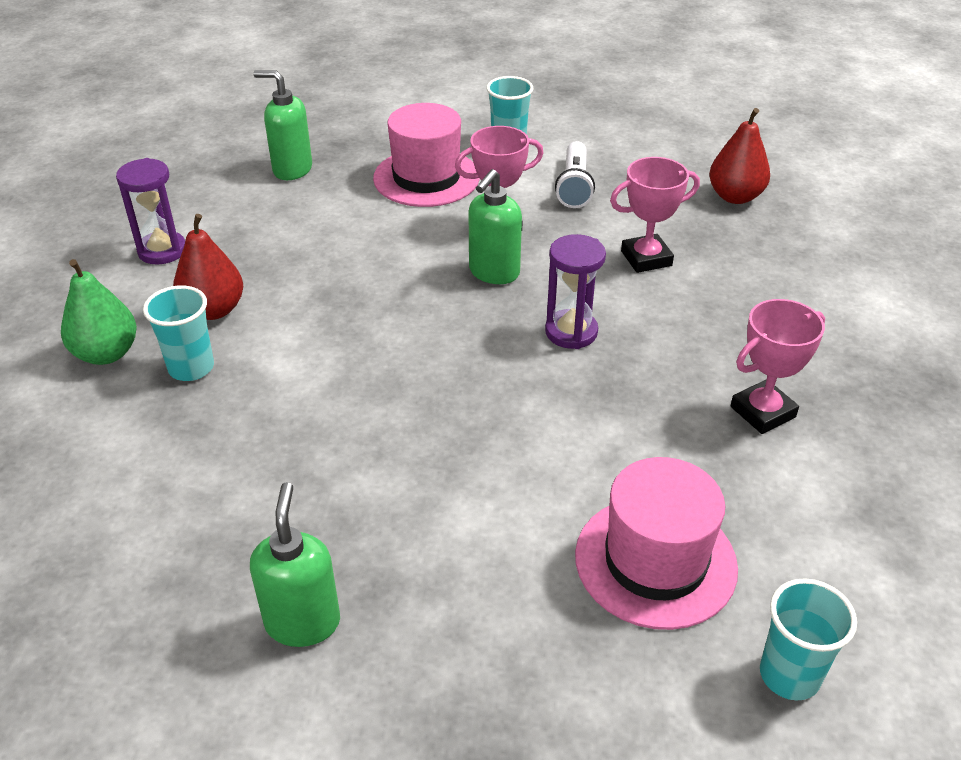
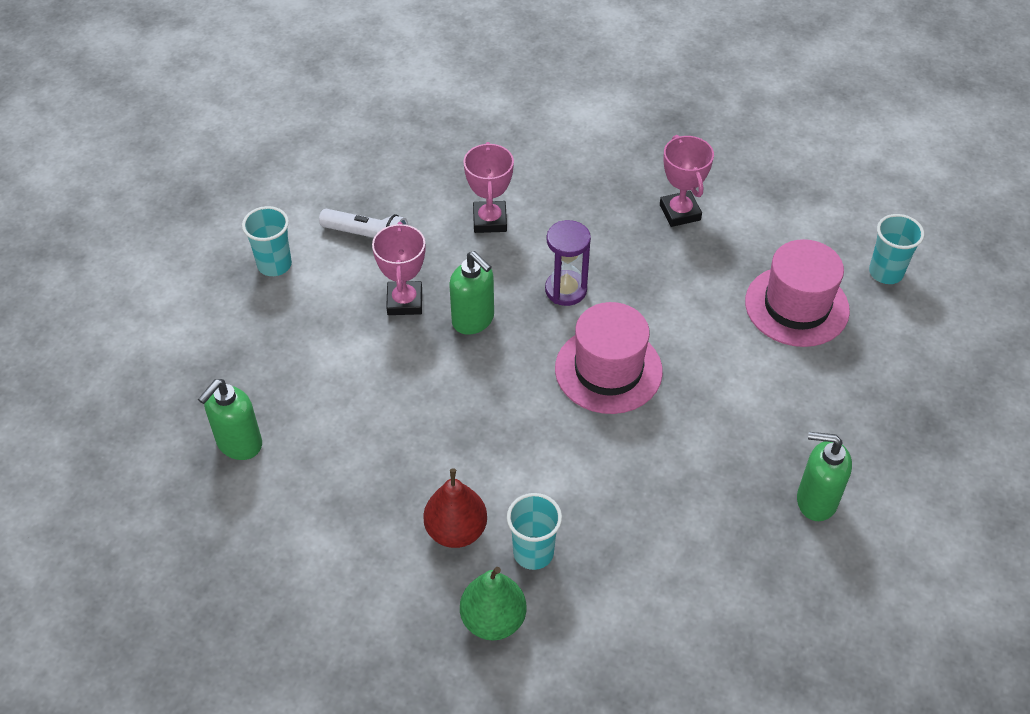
camera: 75 degrees left, 10 degrees up
(162, 251) = (343, 569): purple hourglass -> none
(426, 177) = (305, 338): pink hat -> pink hat (608, 370)
(735, 196) = (427, 142): red pear -> none

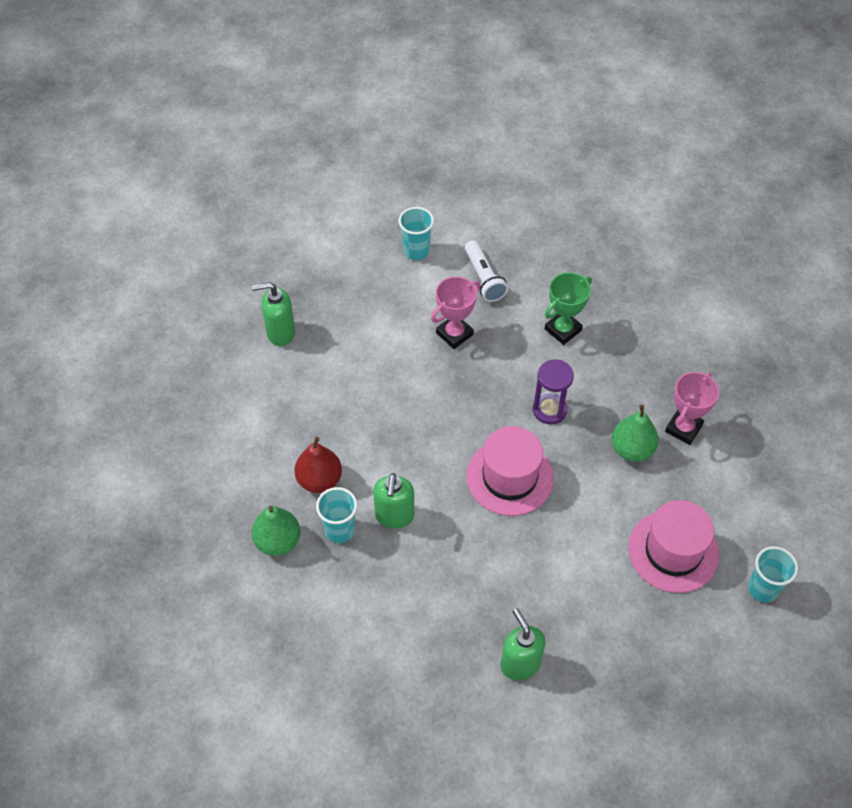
camera: 50 degrees right, 5 degrees up
(473, 320) = (476, 378): green soap dispenser -> green soap dispenser (394, 516)
(490, 220) = (563, 330): pink trophy -> green trophy
(666, 261) = (632, 449): none -> green pear

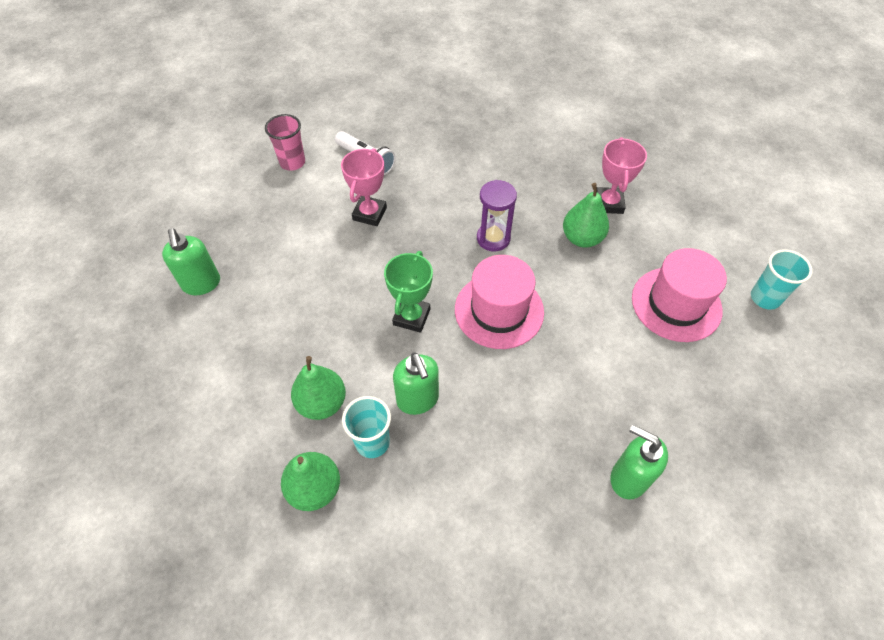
camera: 30 degrees left, 0 degrees up
(280, 333) = (201, 284): green soap dispenser -> green soap dispenser turned 75 degrees counterclockwise
(319, 480) = (322, 403): red pear -> green pear
(416, 251) = (292, 162): turquoise cup -> pink cup
(563, 330) = (459, 171): green trophy -> green trophy (411, 317)

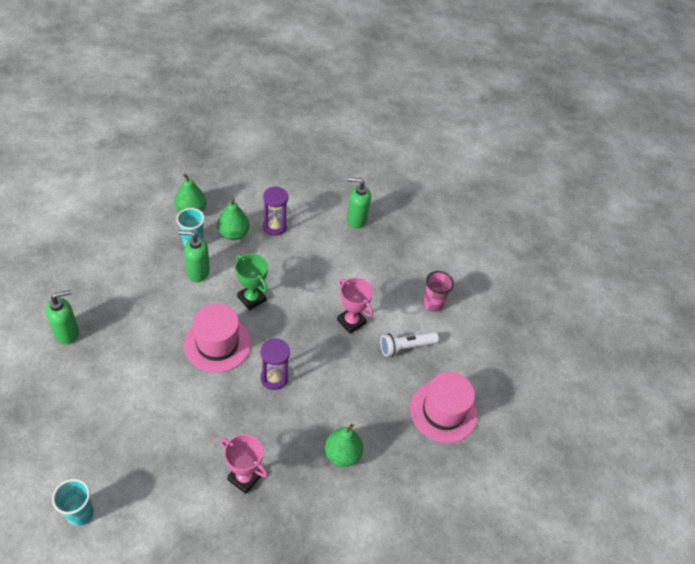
camera: 115 degrees right, 5 degrees down
(274, 363) = (274, 226): none -> purple hourglass
(582, 238) = (229, 433): green pear -> green pear (342, 454)
(676, 304) = (130, 448): pink hat -> pink hat (443, 411)

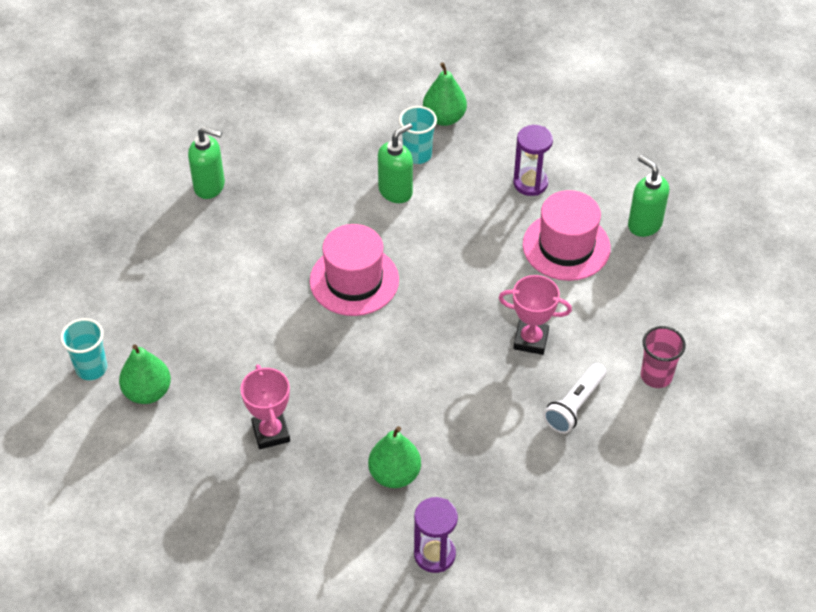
camera: 45 degrees right, 0 degrees up
(198, 272) = (396, 191): green soap dispenser -> green soap dispenser turned 90 degrees clockwise
(233, 234) = (472, 168): green pear -> green pear (148, 392)
(251, 298) = (433, 252): green trophy -> none
(274, 378) = (387, 351): purple hourglass -> purple hourglass (434, 554)
(351, 321) = (531, 340): pink trophy -> pink trophy turned 75 degrees counterclockwise
(406, 347) = (574, 405): white flashlight -> white flashlight turned 75 degrees counterclockwise
(443, 411) = (556, 502): pink hat -> pink hat (566, 246)

